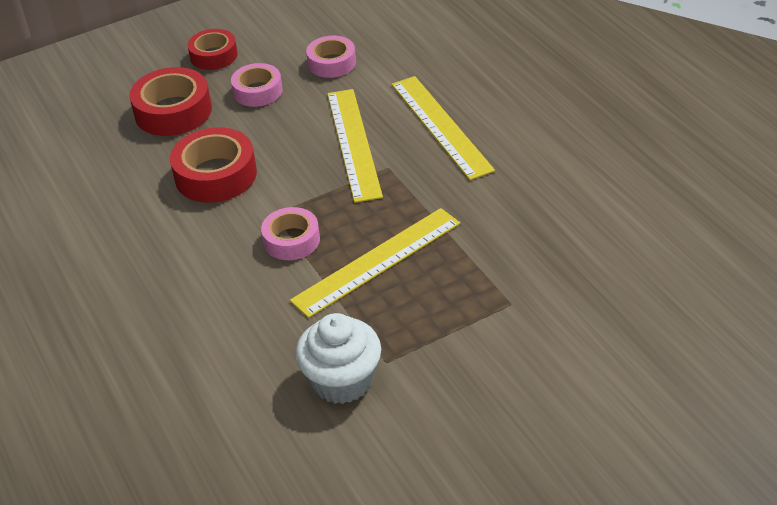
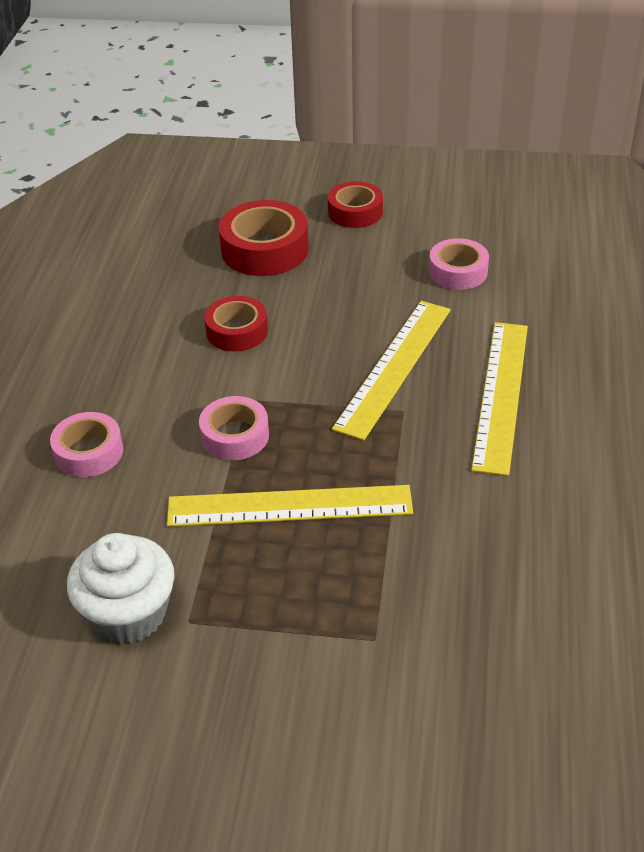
camera: 35 degrees right, 0 degrees up
(215, 175) = (237, 331): red tape -> red tape, size x0.65
(257, 91) = (359, 267): pink tape -> pink tape (89, 452)

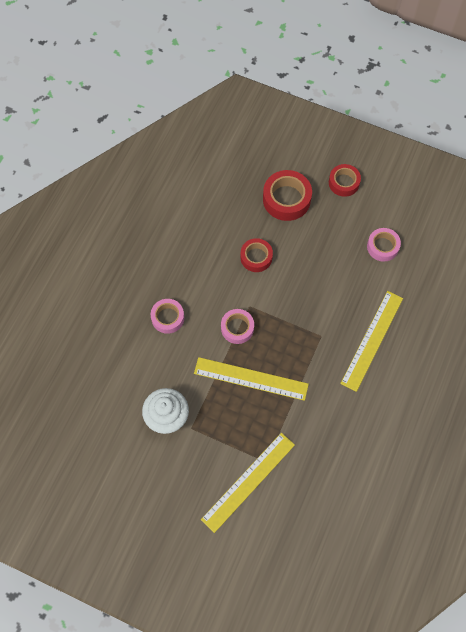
camera: 15 degrees right, 25 degrees up
(394, 367) = (326, 306): yellow ruler -> yellow ruler (248, 481)

